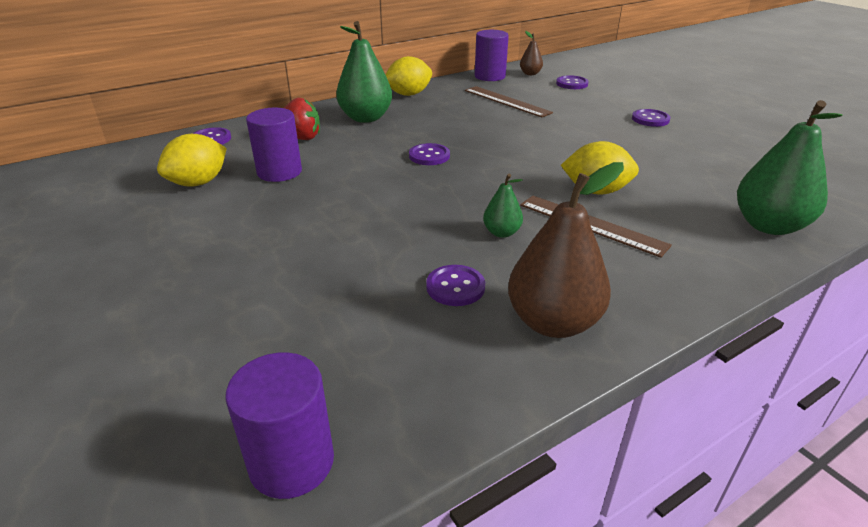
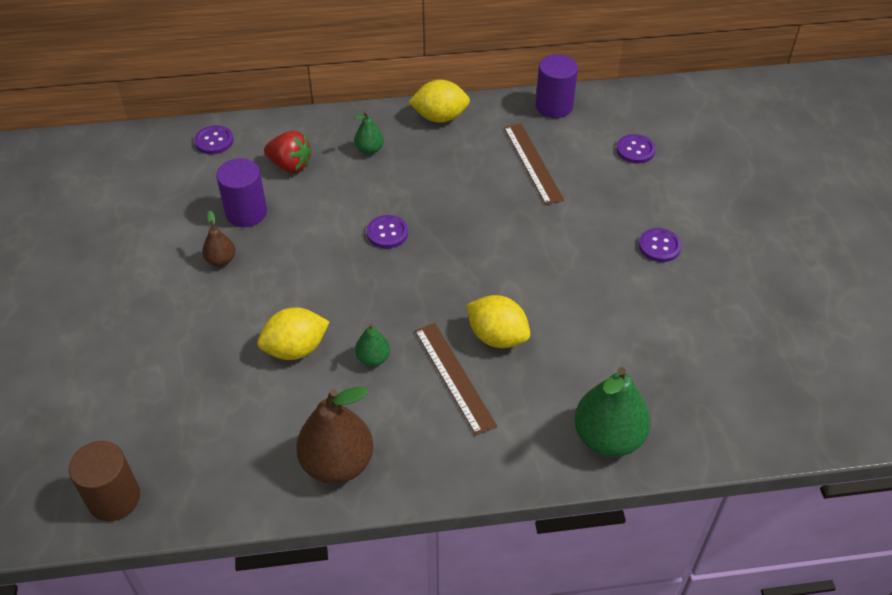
camera: 25 degrees right, 15 degrees up
(198, 183) = (176, 206): yellow lemon -> yellow lemon (295, 349)
(291, 462) = (114, 498): purple cylinder -> brown cylinder
(366, 118) = (369, 149): green pear -> green pear, size x0.50
(455, 287) = (295, 403): purple button -> none
(530, 74) = (605, 114): brown pear -> brown pear (221, 260)

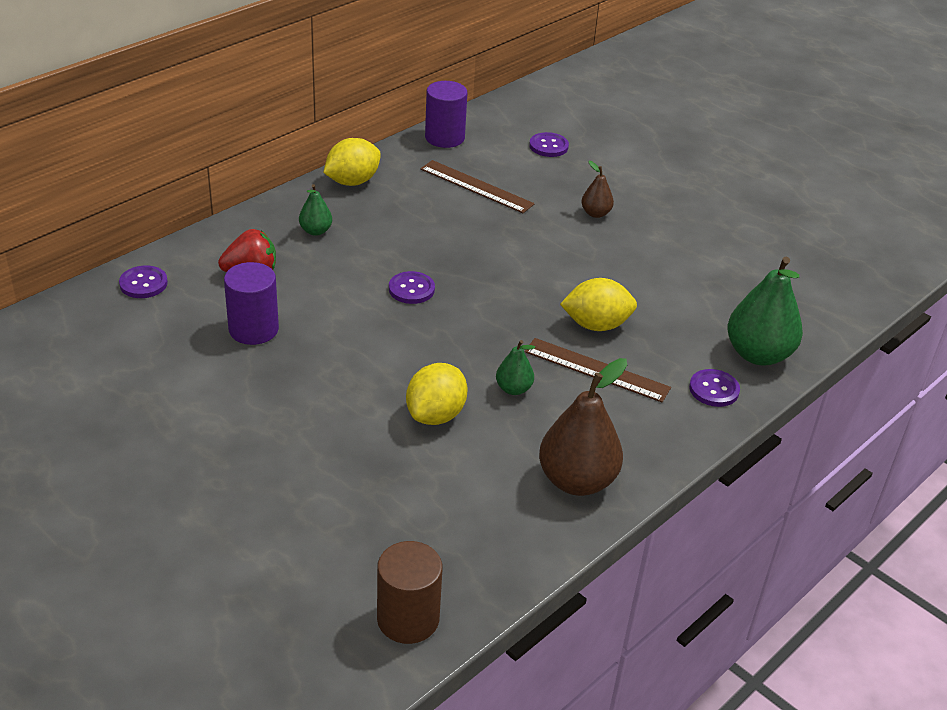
camera: 40 degrees left, 10 degrees down
(221, 260) = (275, 378): brown pear -> brown pear (595, 213)
(659, 246) = (644, 207): purple button -> purple button (714, 389)

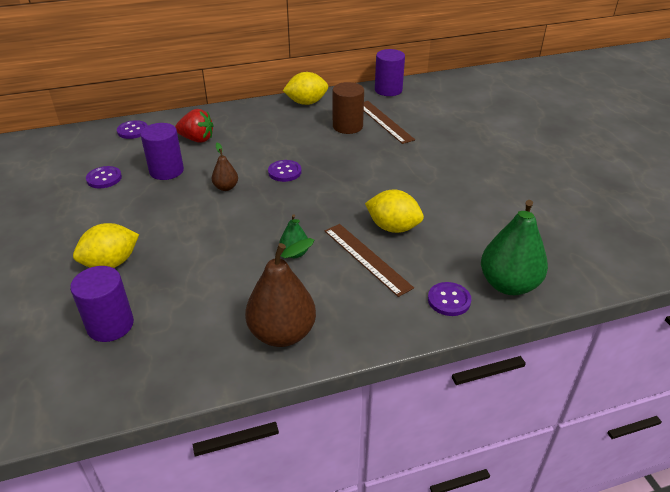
camera: 30 degrees right, 0 degrees up
(315, 231) = (257, 125): green pear -> none
(378, 538) = (110, 325): none -> purple cylinder
(408, 619) = (72, 391): brown cylinder -> brown cylinder (347, 126)
(436, 415) = (226, 255): yellow lemon -> yellow lemon (111, 263)
(548, 146) = (456, 108): purple button -> purple button (104, 178)
(595, 213) = (455, 155): brown pear -> brown pear (226, 187)

